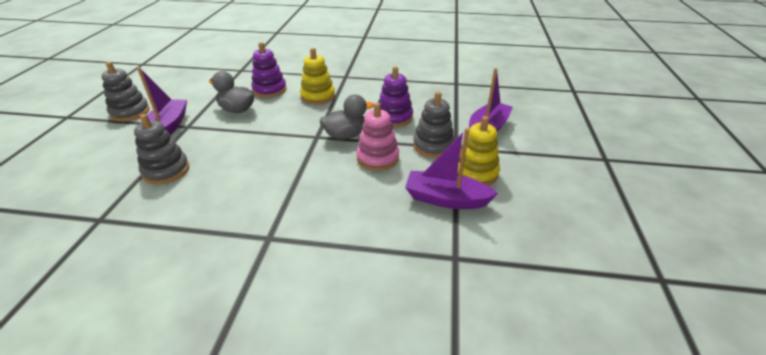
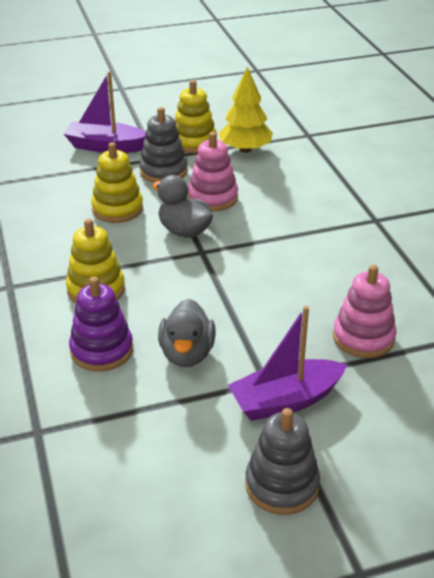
camera: 115 degrees left, 0 degrees up
(166, 170) = (363, 337): grey stacking toy -> pink stacking toy
(394, 117) = (117, 209): purple stacking toy -> yellow stacking toy
(445, 199) = (245, 149): purple boat -> yellow tree

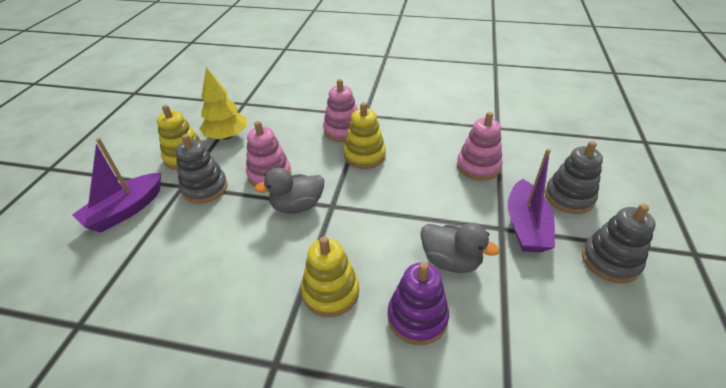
camera: 60 degrees left, 5 degrees up
(117, 209) = (227, 236): yellow stacking toy -> yellow stacking toy (364, 156)
(329, 215) = (343, 130): none -> pink stacking toy
(374, 431) = (568, 197): none -> grey stacking toy

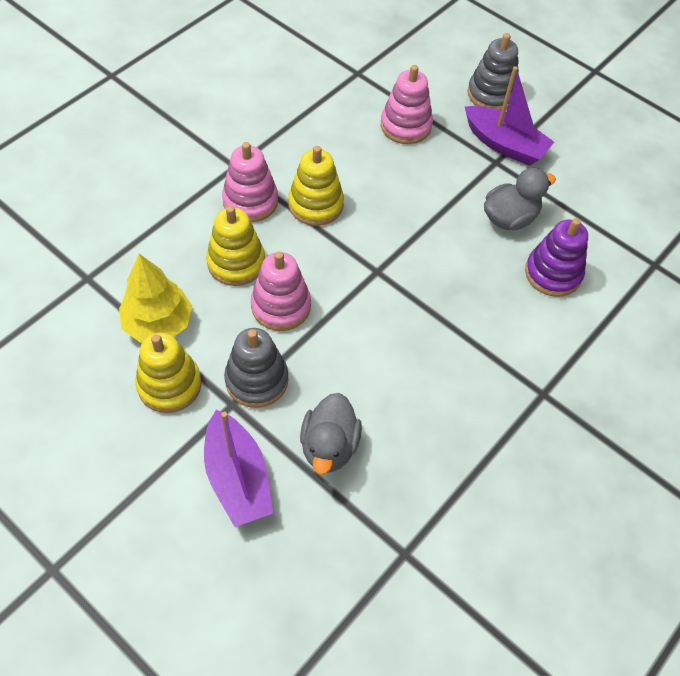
camera: 65 degrees left, 15 degrees up
(297, 206) = (356, 301): grey duck -> grey duck (329, 446)
(331, 292) = (491, 321): yellow stacking toy -> yellow stacking toy (236, 262)
(610, 261) = (572, 121): grey stacking toy -> none

